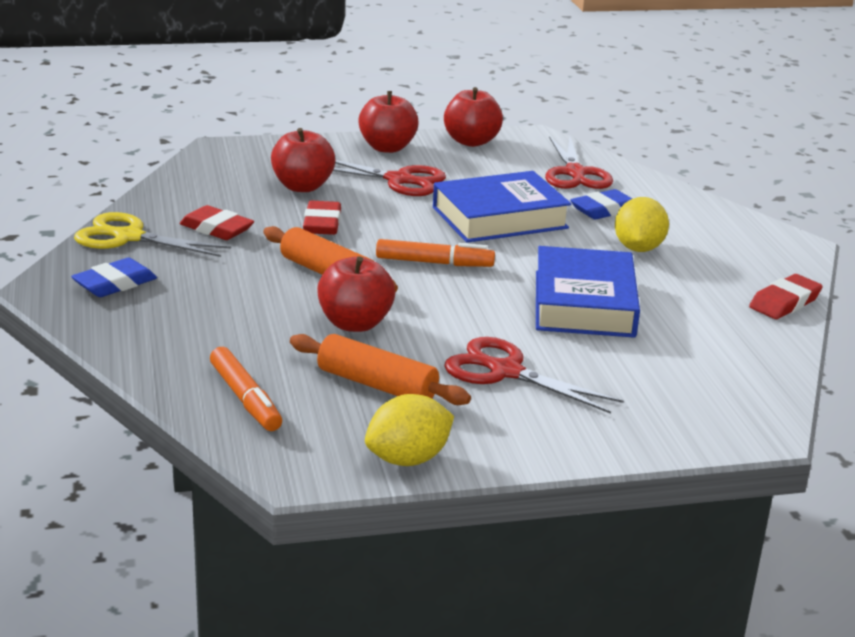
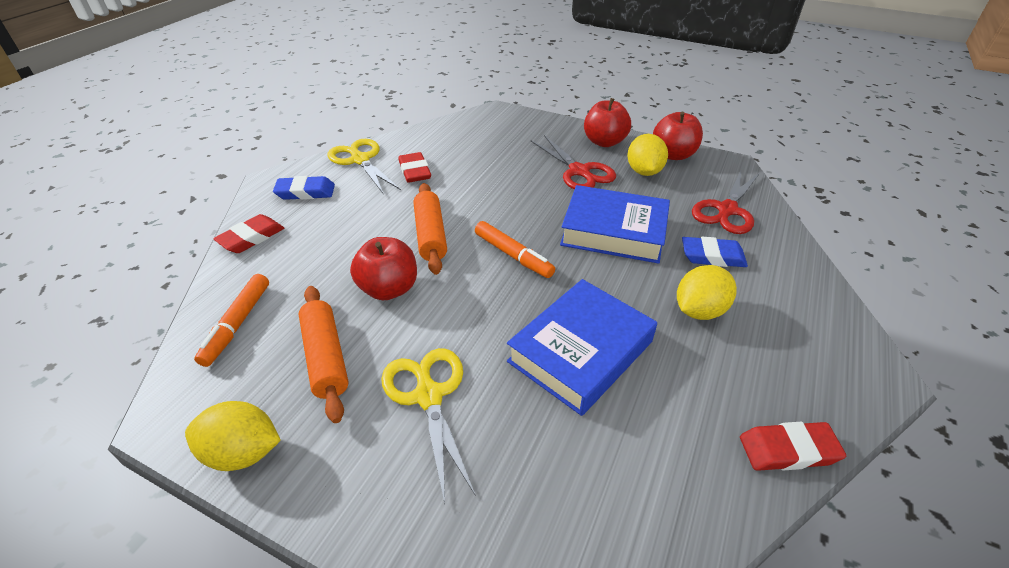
camera: 40 degrees right, 15 degrees up
(302, 187) = (508, 156): red apple -> none
(322, 223) = (482, 190): red eraser -> red eraser (251, 238)
(462, 163) = (644, 171): none -> yellow lemon
(505, 371) = (428, 395): red scissors -> yellow scissors

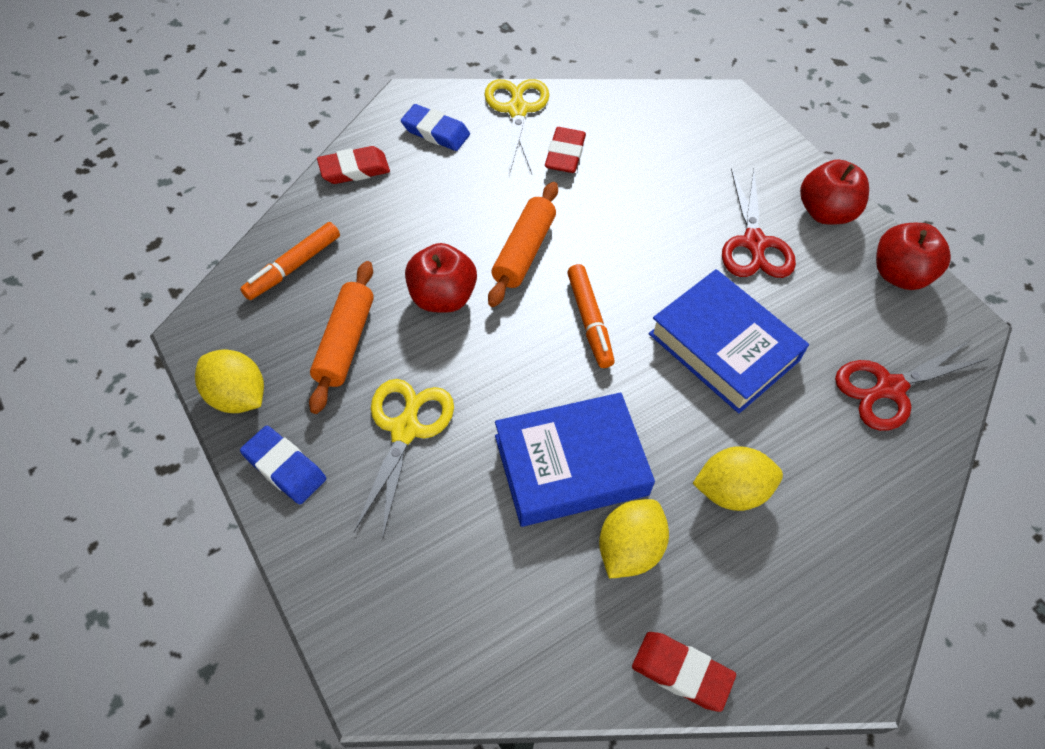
camera: 30 degrees right, 15 degrees up
(644, 171) = (835, 282): yellow lemon -> yellow lemon (629, 549)
(712, 256) = (809, 438): blue eraser -> blue eraser (284, 467)

